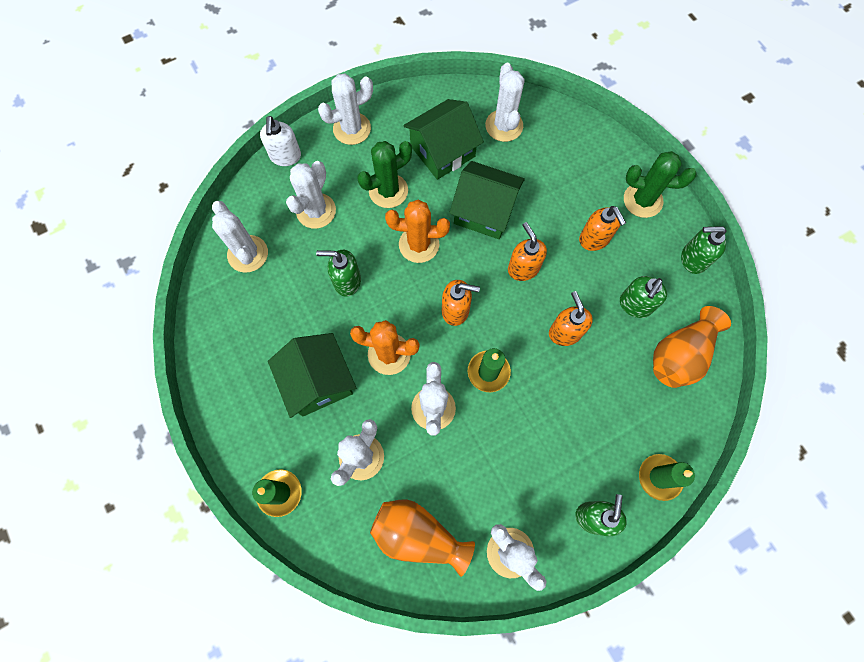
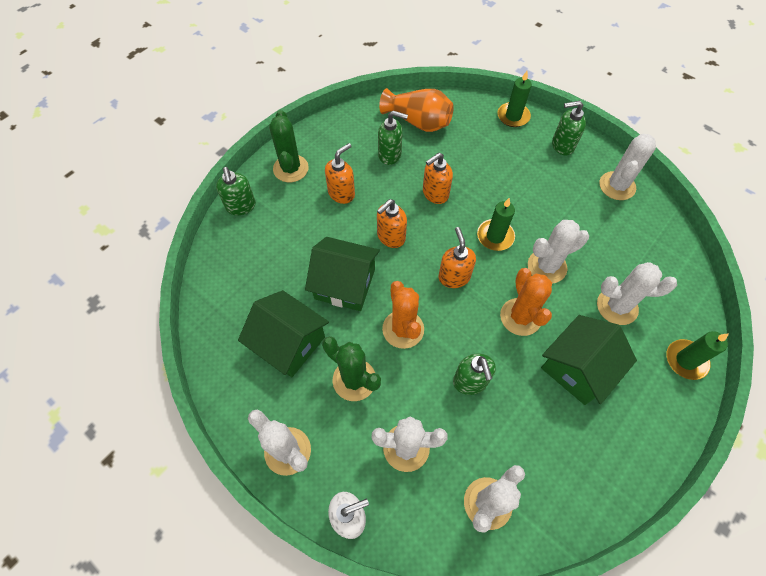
camera: 110 degrees left, 10 degrees down
(418, 535) = (645, 246): orange vase -> none
(484, 211) = (345, 284): green house -> green house turned 75 degrees counterclockwise
(504, 126) = (241, 295): white cactus -> none
(692, 259) = (334, 127): green soap dispenser -> green soap dispenser (241, 206)

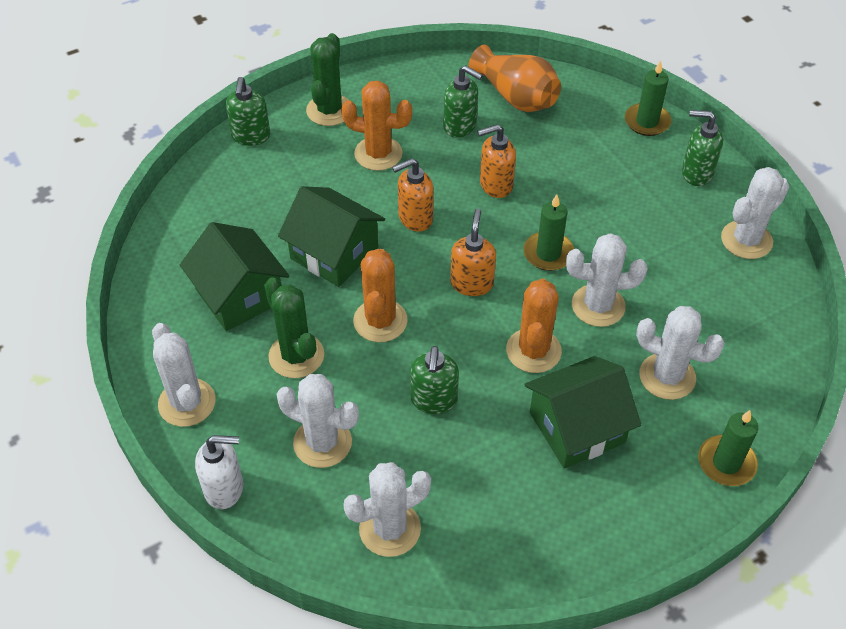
camera: 20 degrees right, 10 degrees down
(341, 193) = (378, 154): orange soap dispenser -> orange cactus

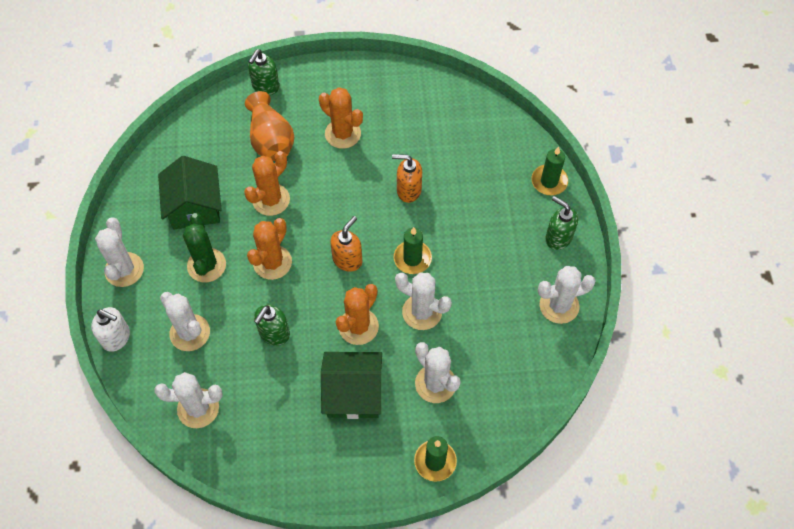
camera: 25 degrees right, 10 degrees up
(329, 110) = (329, 85): green cactus -> none
(334, 253) = (271, 200): green house -> orange cactus
(415, 218) = (338, 194): orange soap dispenser -> none
(460, 126) = (412, 133): green soap dispenser -> none
(516, 97) = (466, 124): orange vase -> orange vase (271, 139)

